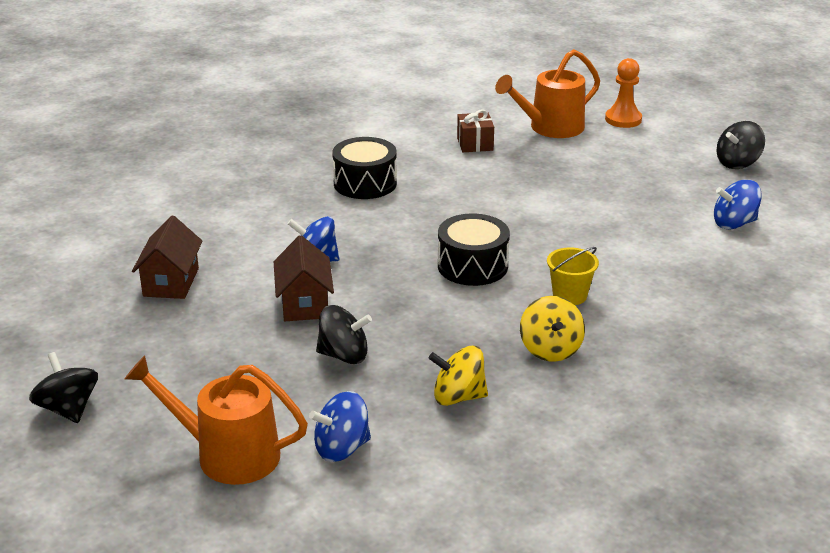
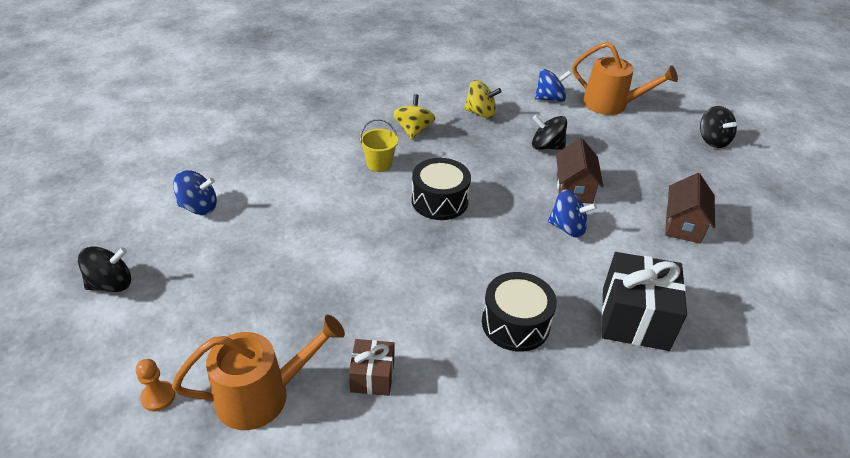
camera: 170 degrees left, 10 degrees up
(252, 199) = (634, 318): none -> black gift
(623, 119) = (158, 397): orange pawn -> orange pawn, size x0.66

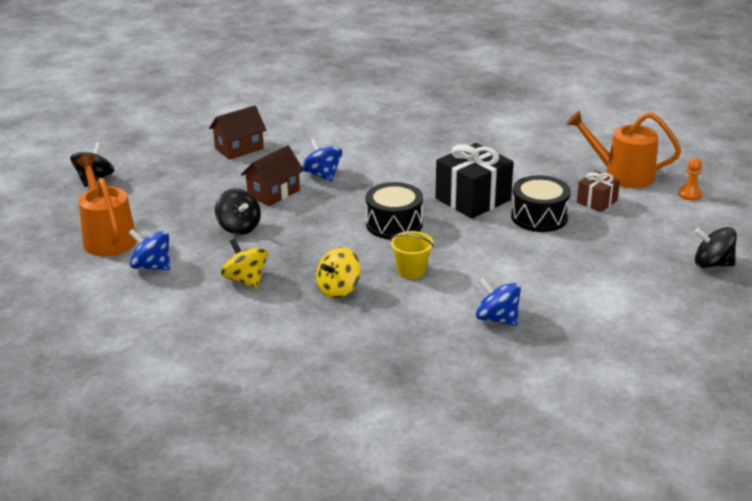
camera: 140 degrees left, 10 degrees down
(199, 207) = (614, 296): blue spinning top -> blue spinning top (497, 319)
(372, 376) = (548, 160): brown gift -> brown gift (597, 201)
(515, 323) = (433, 150): black drum -> black drum (539, 217)
(634, 318) = (357, 128): black gift -> black gift (473, 199)

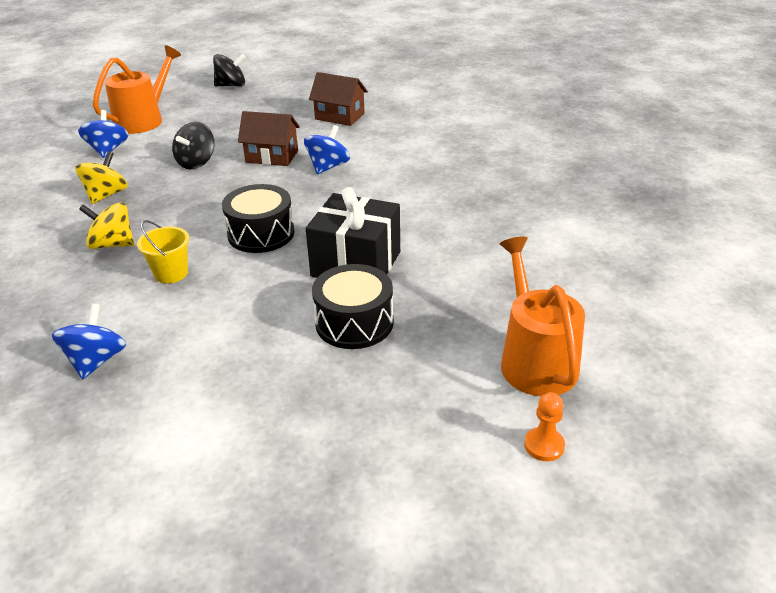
camera: 60 degrees right, 5 degrees up
(597, 201) = (436, 358): brown gift -> none
(712, 264) = (344, 530): black spinning top -> none

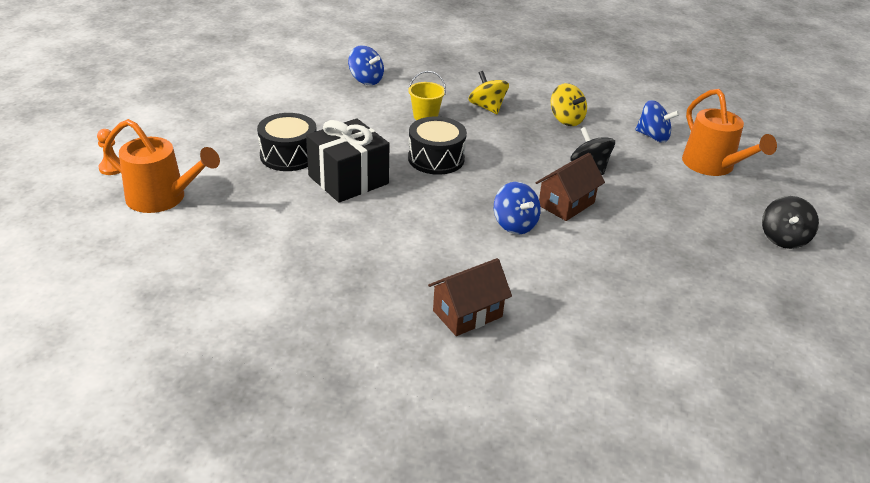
camera: 120 degrees right, 0 degrees up
(112, 244) = (487, 107): yellow spinning top -> yellow spinning top turned 75 degrees counterclockwise
(339, 116) = (631, 276): brown house -> brown house (467, 314)

